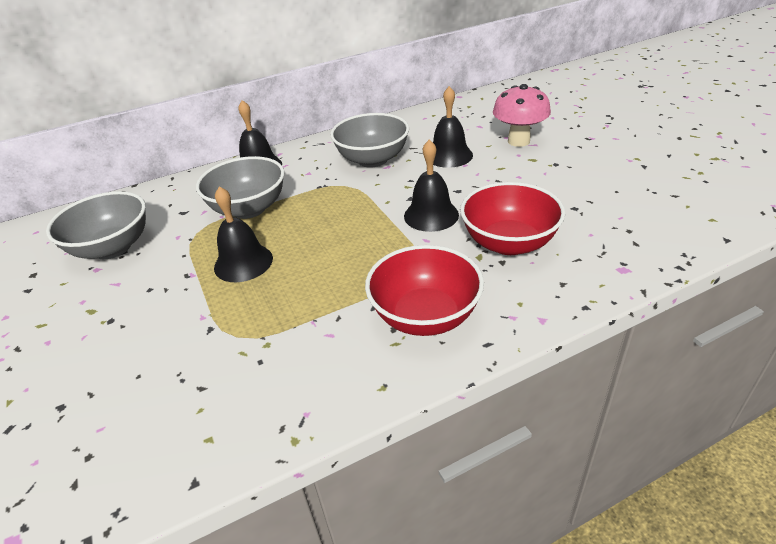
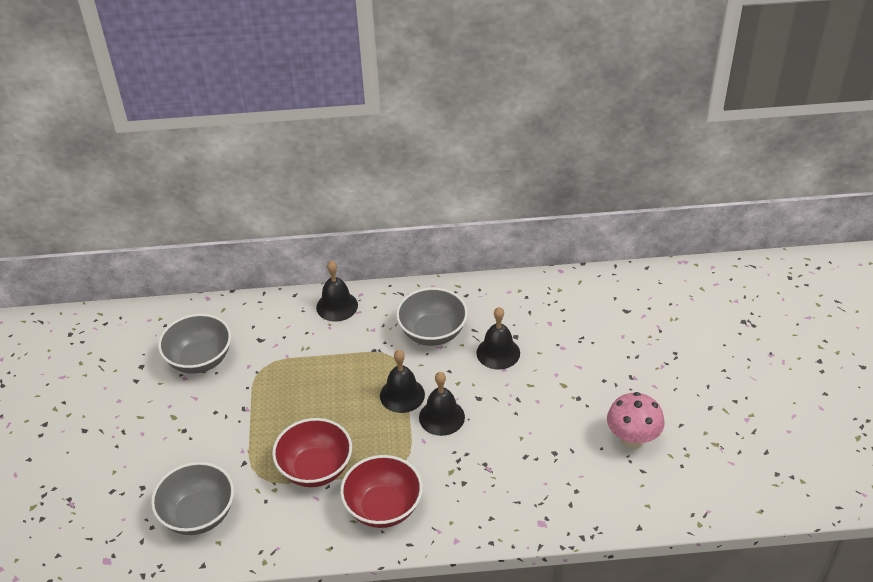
camera: 20 degrees right, 5 degrees up
(243, 263) = (285, 412): black bell -> black bell (402, 395)
(249, 209) = (310, 355): grey bowl -> grey bowl (198, 515)
(509, 243) = (480, 467): red bowl -> red bowl (315, 469)
(518, 141) = (568, 357): pink mushroom -> pink mushroom (632, 440)

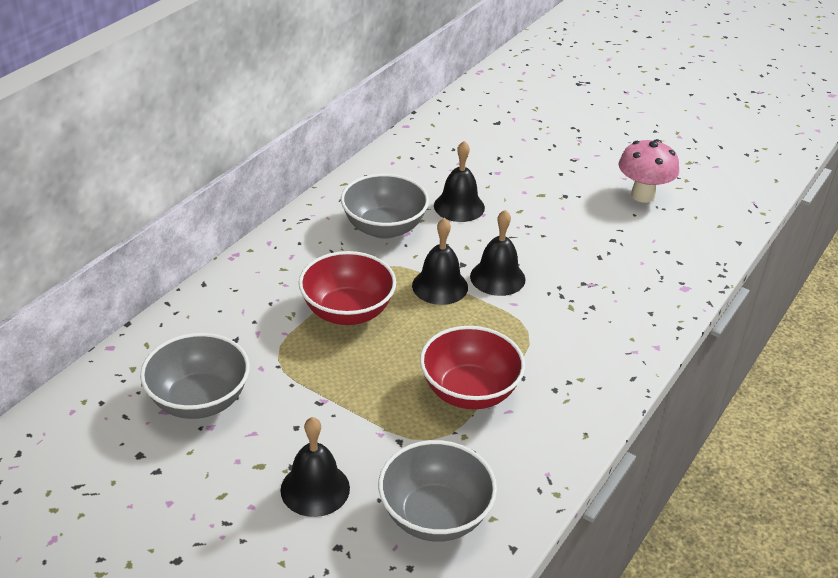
camera: 55 degrees left, 5 degrees down
(337, 306) = (263, 265): black bell -> black bell (315, 489)
(383, 508) = (570, 371): red bowl -> red bowl (347, 312)

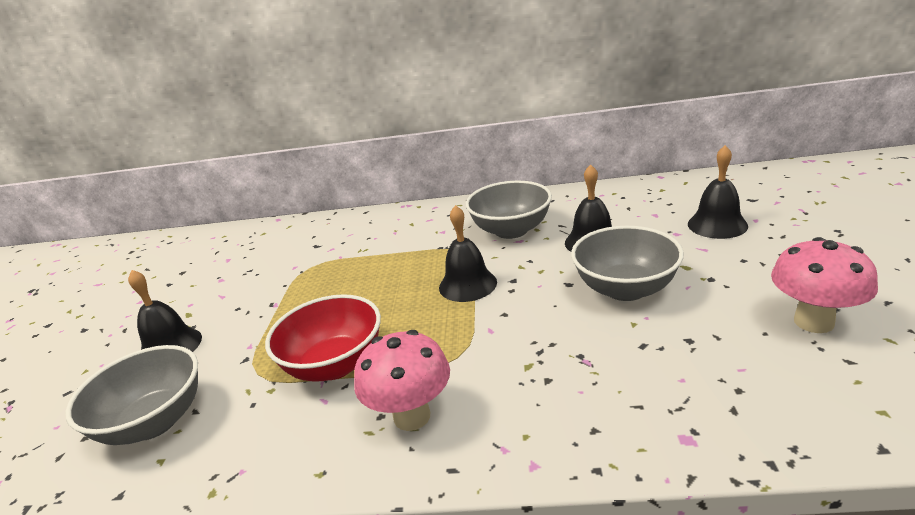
camera: 65 degrees right, 10 degrees down
(199, 400) = (245, 264): grey bowl -> grey bowl (625, 289)
(347, 312) = (388, 265): red bowl -> none
(497, 277) = (518, 304): black bell -> black bell (717, 225)
(570, 375) = (412, 416): none -> pink mushroom

